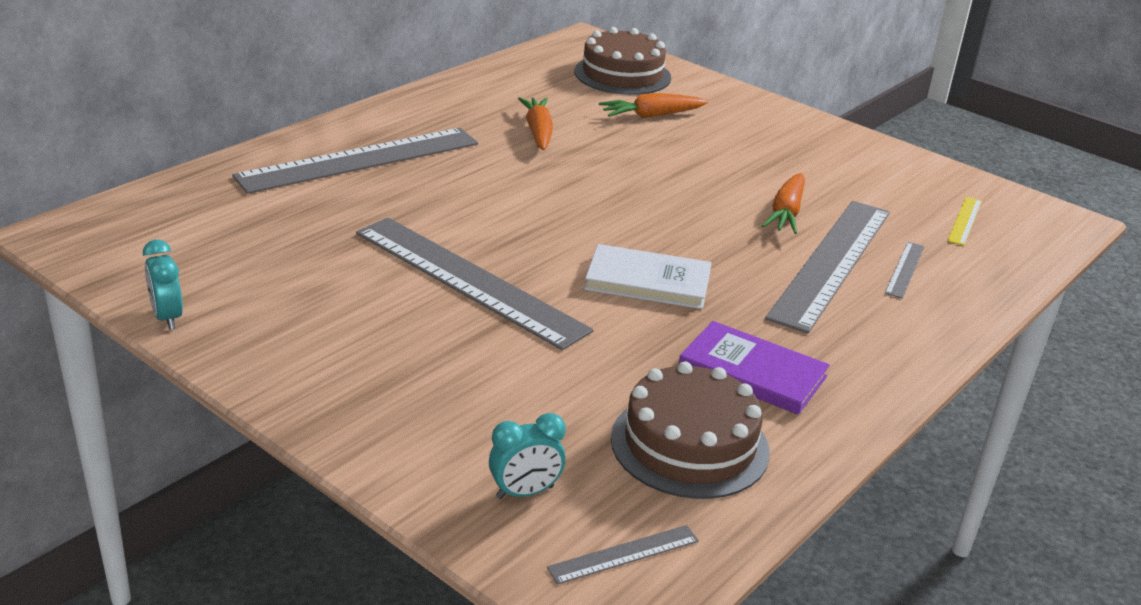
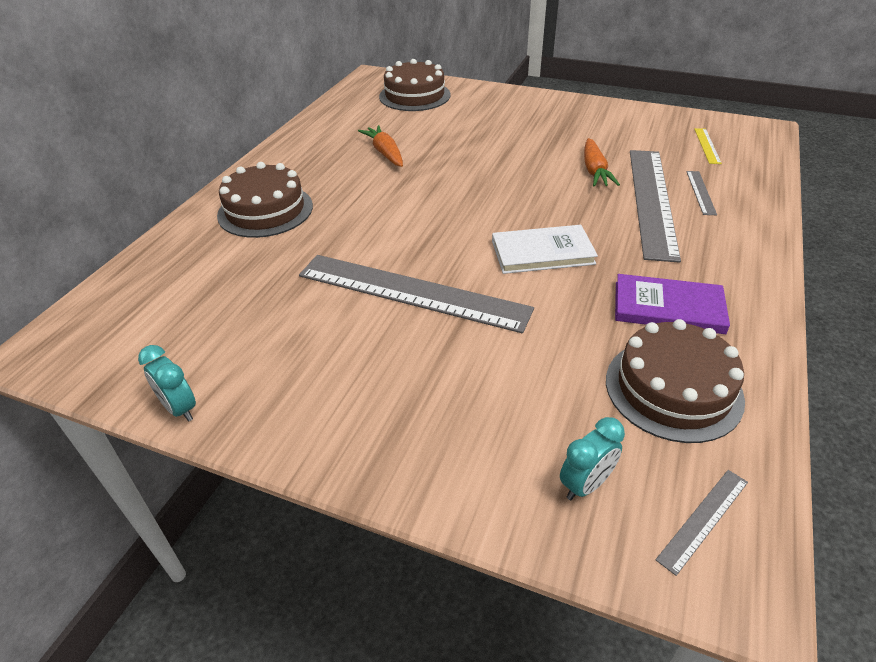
camera: 15 degrees left, 10 degrees up
(359, 160) = (265, 210): grey ruler -> brown cake
(651, 115) = (454, 121): orange carrot -> none

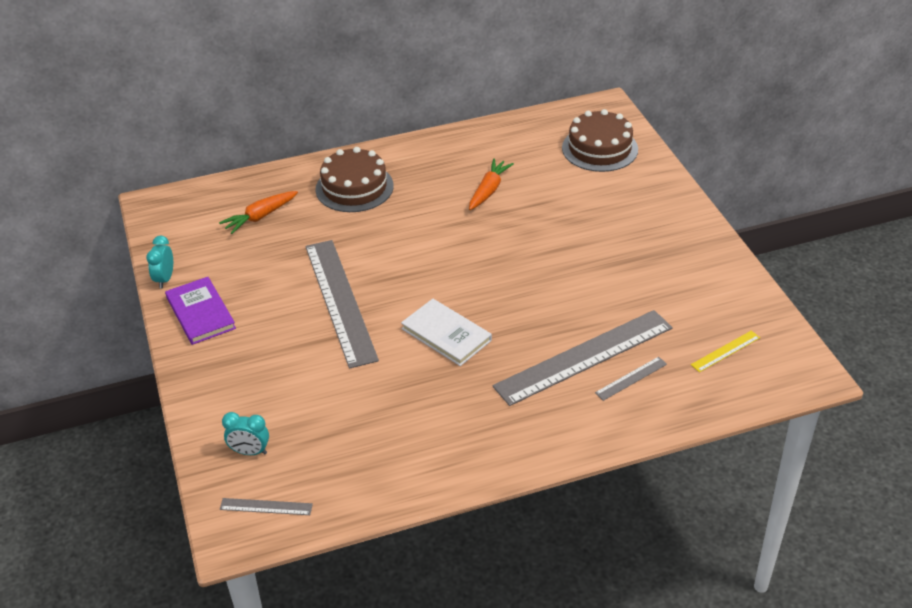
camera: 50 degrees right, 0 degrees up
(594, 171) = (595, 306): orange carrot -> orange carrot (260, 217)
(668, 307) = (445, 421): purple book -> purple book (200, 313)
(673, 389) = (362, 456): brown cake -> none

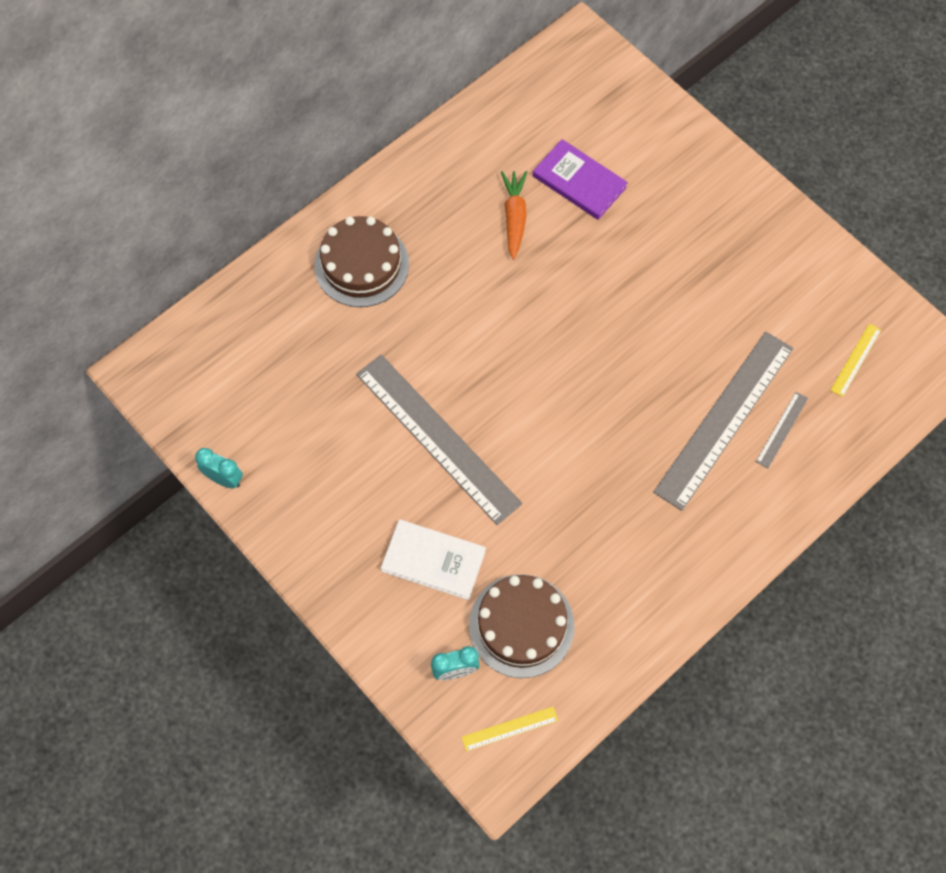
camera: 25 degrees left, 25 degrees up
(165, 279) = (224, 479): turquoise clock -> turquoise clock turned 135 degrees clockwise
(200, 313) = (294, 511): purple book -> purple book (579, 182)
(260, 217) = (278, 347): orange carrot -> none
(266, 507) = (509, 728): grey ruler -> yellow ruler
(446, 334) = (573, 441): white book -> white book (433, 560)
(599, 148) = (604, 111): brown cake -> brown cake (521, 625)

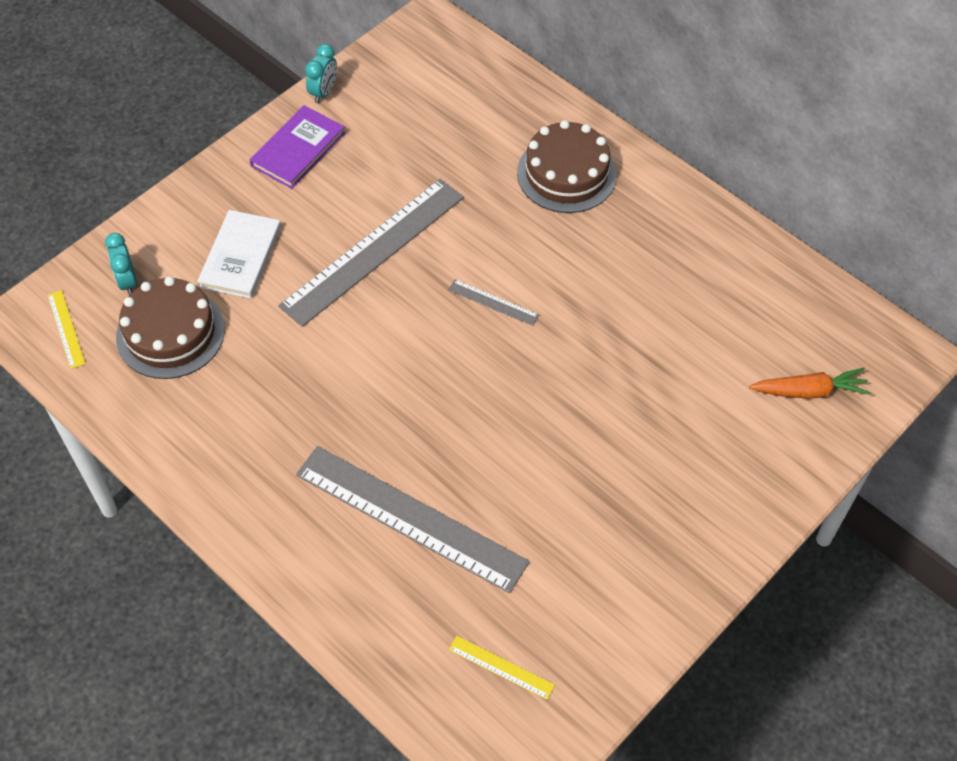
camera: 85 degrees right, 10 degrees down
(514, 217) = (647, 302): orange carrot -> orange carrot (809, 391)
(579, 182) = (705, 362): purple book -> purple book (298, 149)
(781, 429) = (400, 580): grey ruler -> grey ruler (493, 302)

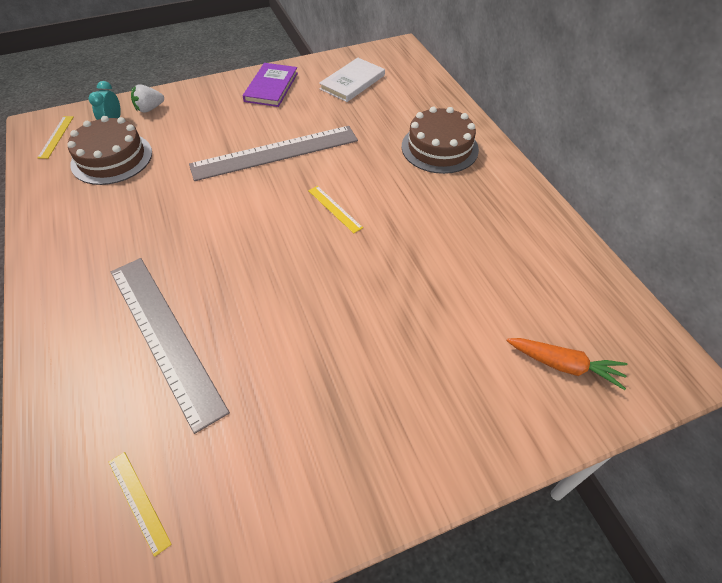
camera: 25 degrees right, 5 degrees down
(158, 241) = (149, 109): none -> white strawberry
(241, 257) = (190, 131): white book -> white book (352, 82)
(298, 149) = (271, 87): purple book -> purple book turned 45 degrees counterclockwise
(323, 92) = (309, 64): turquoise clock -> none
(493, 302) = (334, 209): grey ruler -> yellow ruler

